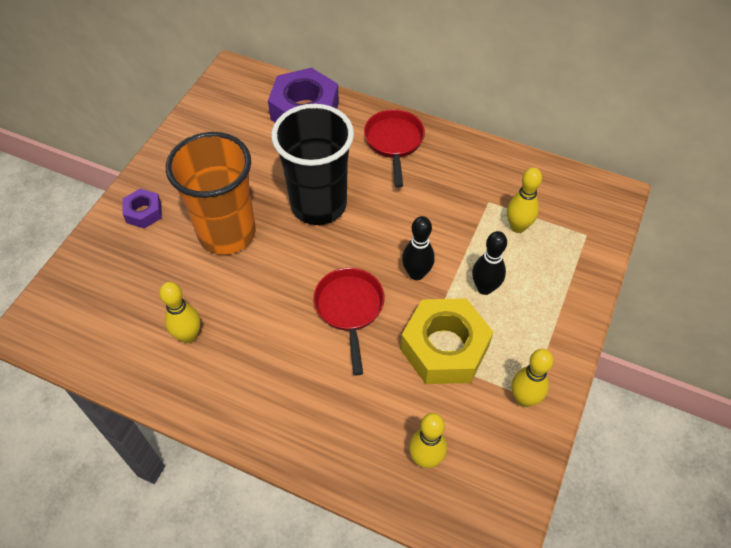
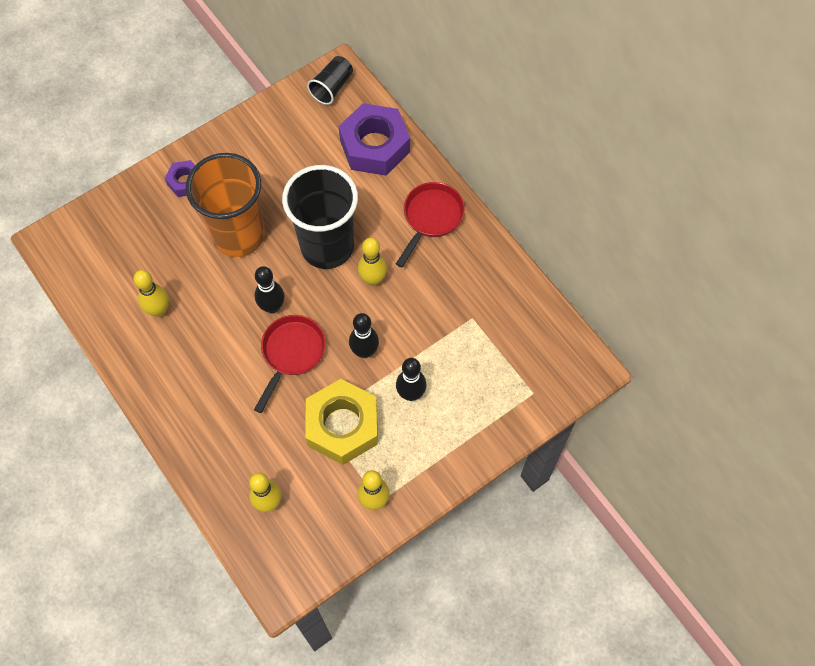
camera: 30 degrees right, 10 degrees up
(235, 84) = (332, 87): none -> black cup
(302, 278) = (272, 307): none -> black bowling pin
(517, 227) = (479, 354): yellow bowling pin -> yellow bowling pin (373, 279)

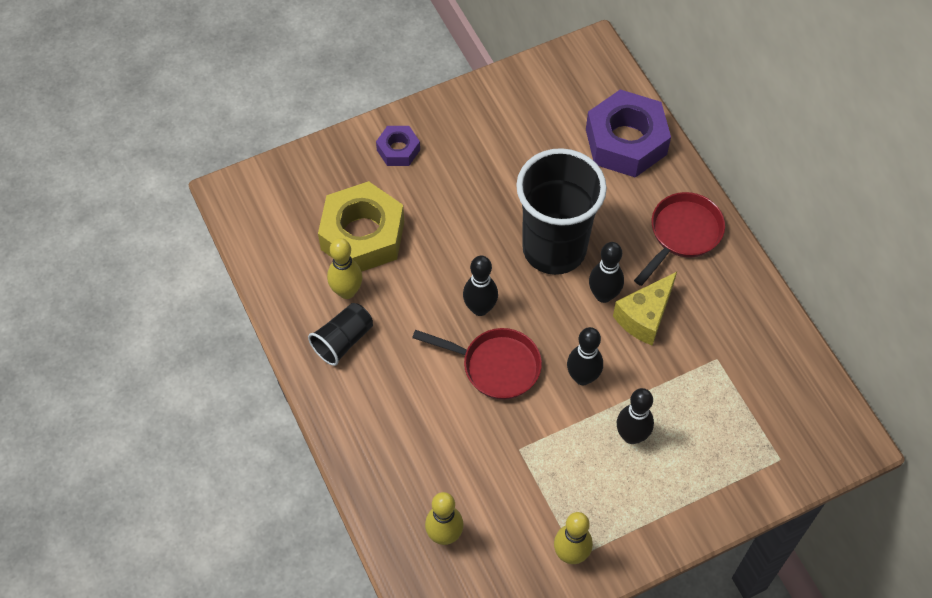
camera: 10 degrees right, 5 degrees down
(238, 235) = (451, 220): orange cup -> none
(291, 353) = (495, 366): red pan -> red pan turned 75 degrees clockwise
(332, 87) = (584, 67): black cup -> black cup (343, 341)
(342, 426) = (544, 460): yellow nut -> yellow nut (363, 235)
(373, 279) = (603, 295): yellow bowling pin -> black bowling pin
(409, 292) = (645, 317): none -> yellow cheese

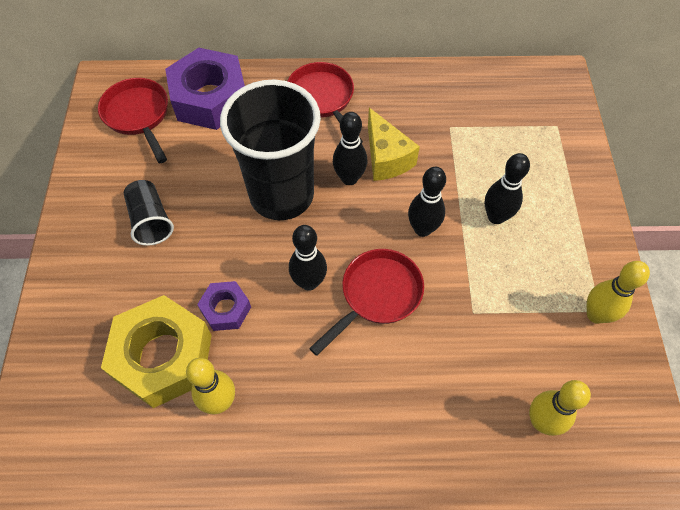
camera: 65 degrees left, 0 degrees up
(343, 341) = (276, 431): black cup -> black cup (151, 221)
(398, 150) = (88, 280): purple nut -> purple nut (226, 309)
(572, 97) = (138, 116): none -> red pan

